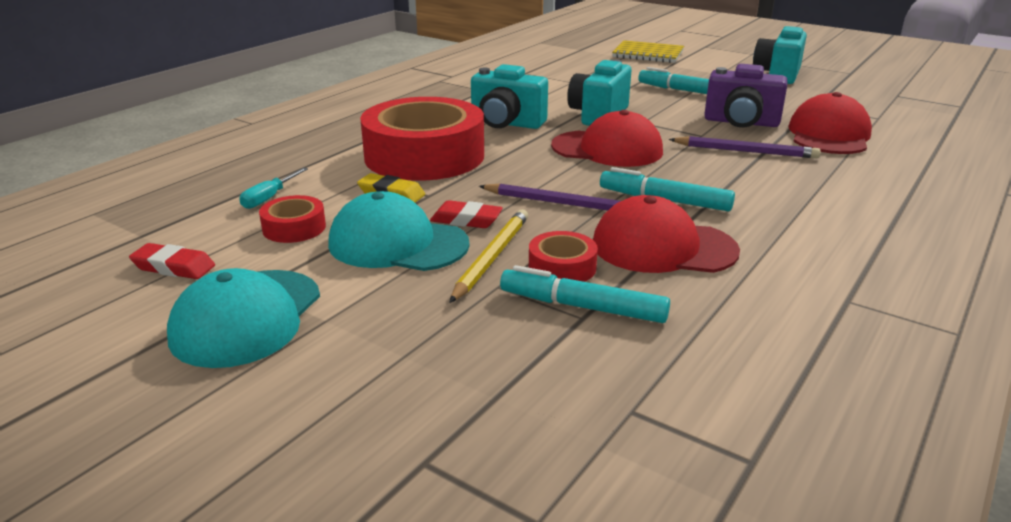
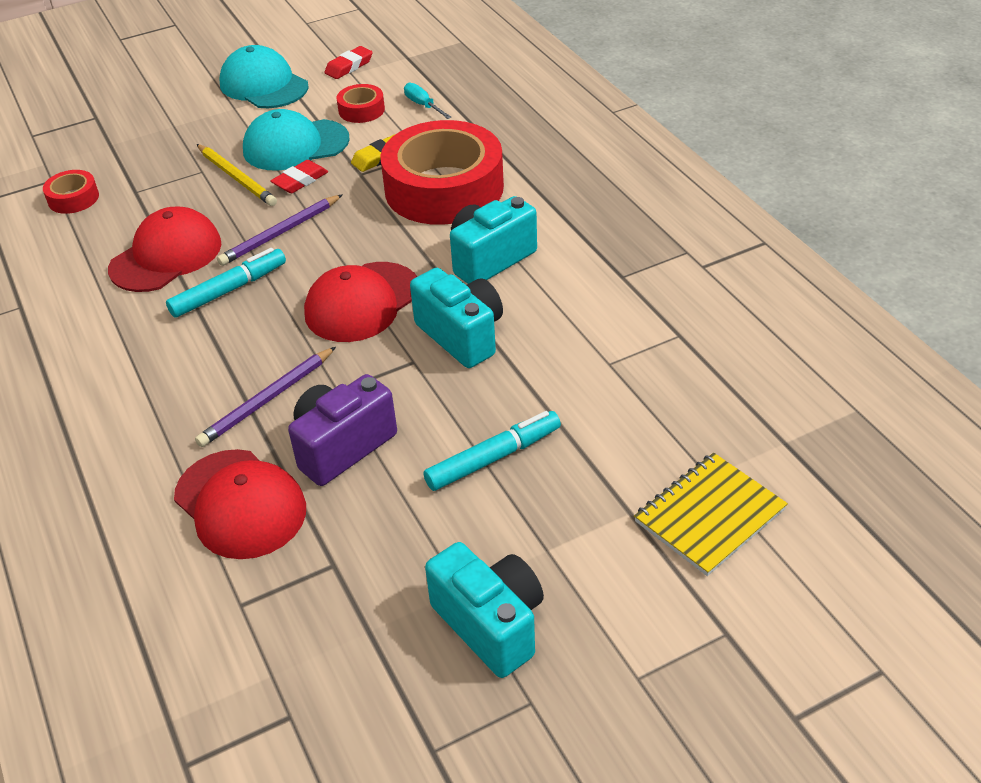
camera: 120 degrees right, 15 degrees up
(397, 244) = (295, 145): turquoise cap -> turquoise cap turned 150 degrees counterclockwise
(562, 267) = (193, 202): red tape -> red tape (73, 198)
(583, 307) = (143, 195): turquoise marker -> none

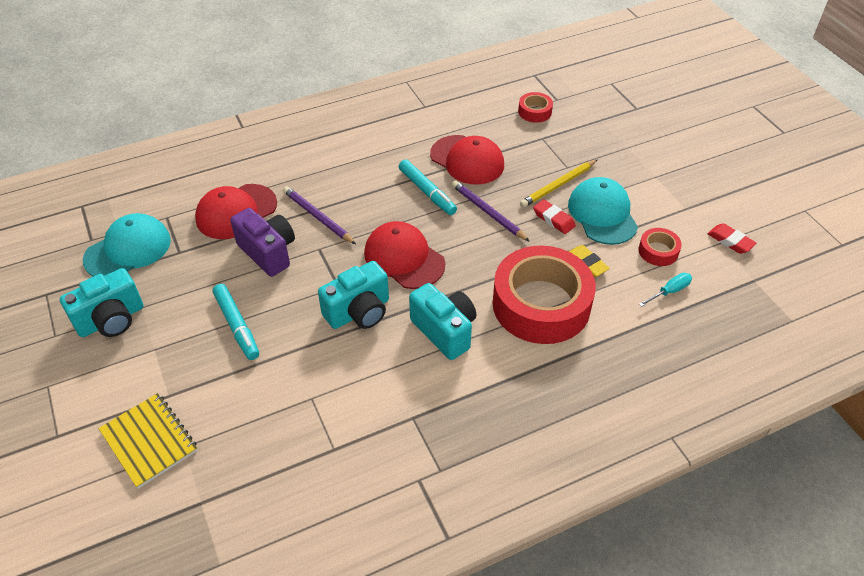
camera: 90 degrees right, 5 degrees up
(263, 85) = (692, 190): turquoise cap -> turquoise cap (128, 250)

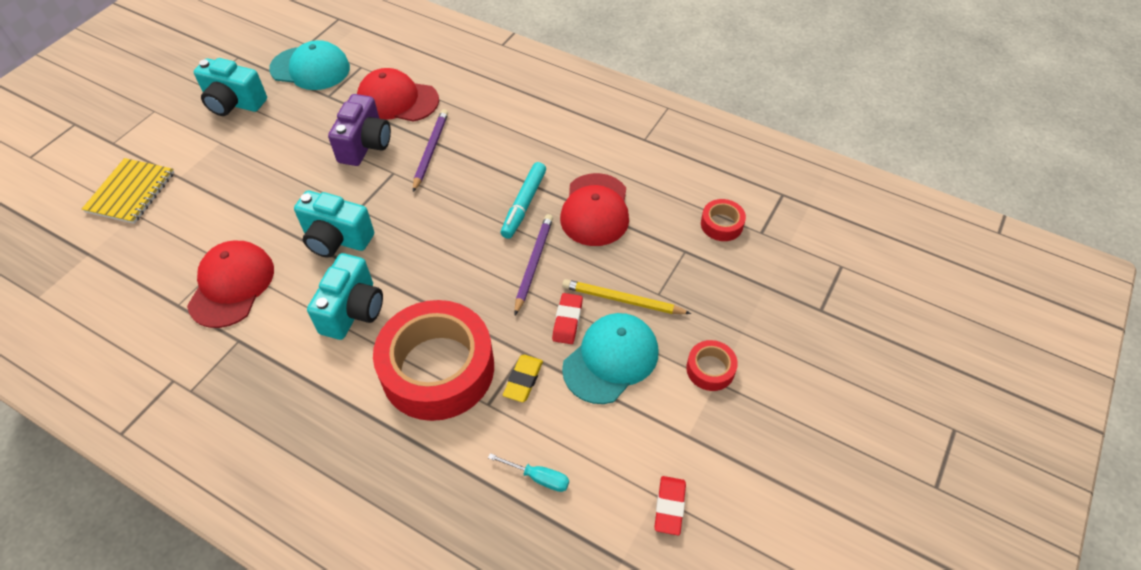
camera: 55 degrees right, 5 degrees up
(237, 325) = (272, 173): turquoise marker -> none
(404, 258) = (423, 234): red cap -> red cap (231, 285)
(658, 251) = (594, 438): red tape -> red tape (710, 369)

